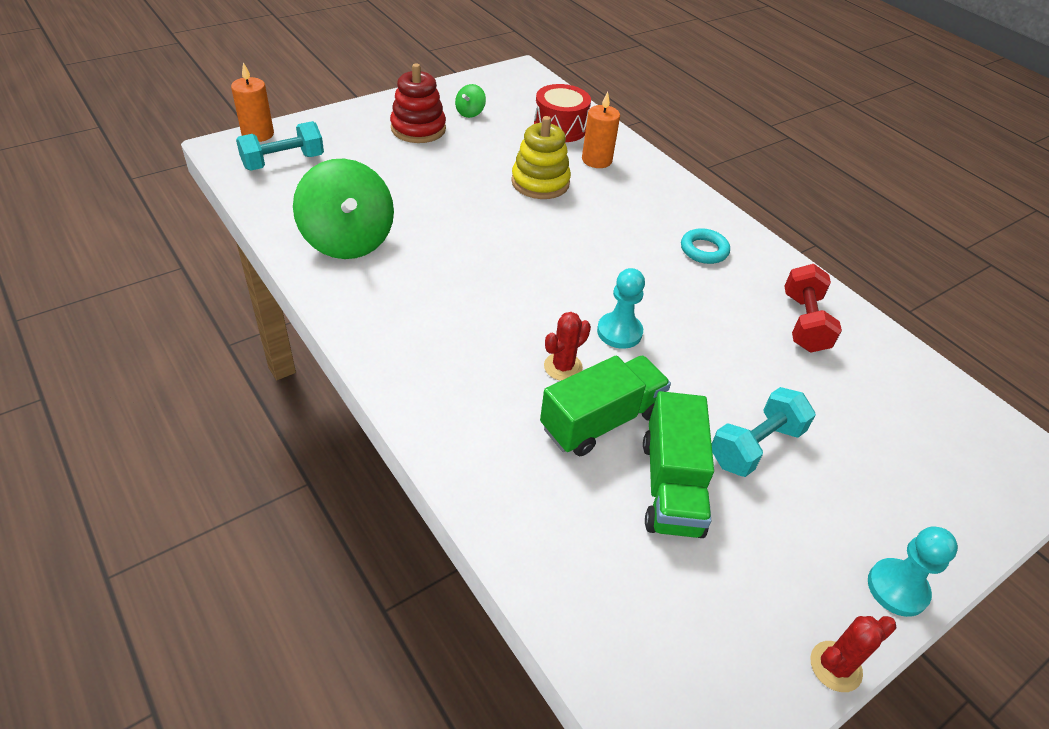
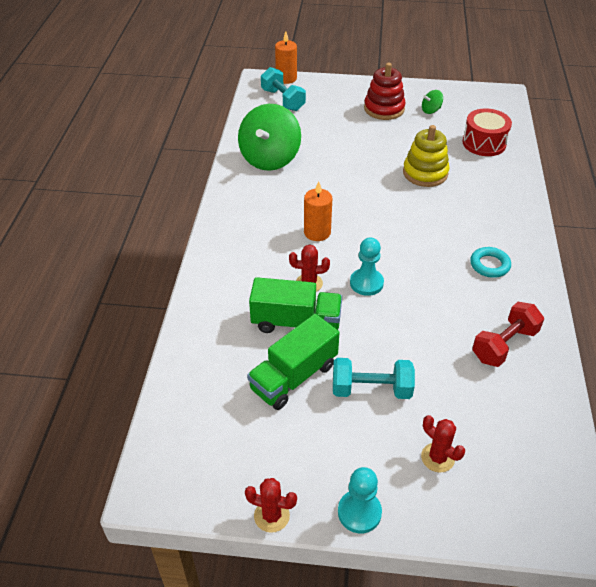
camera: 45 degrees right, 0 degrees up
(283, 162) = (283, 100): turquoise dumbbell -> turquoise dumbbell turned 45 degrees clockwise
(596, 160) = (484, 175): orange candle -> orange candle (317, 232)
(886, 475) = (437, 457): none -> red cactus

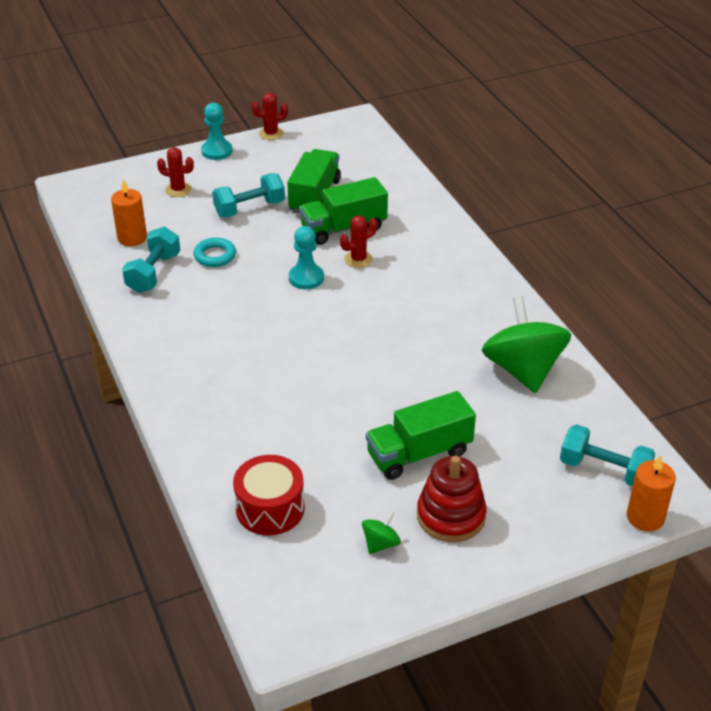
camera: 150 degrees right, 5 degrees down
(317, 232) = (390, 306): orange candle -> orange candle (132, 238)
(377, 139) = (419, 454): none -> green truck
(425, 173) = (323, 424): yellow stacking toy -> none
(489, 265) = (194, 338): turquoise ring -> turquoise ring (215, 256)
(504, 345) = (153, 273): red dumbbell -> turquoise dumbbell

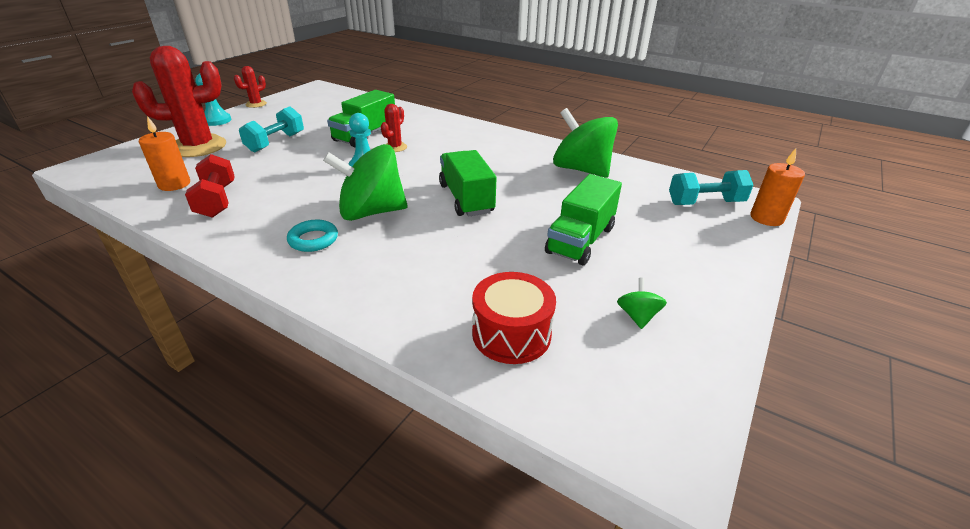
camera: 35 degrees left, 5 degrees down
(153, 273) = (217, 200): turquoise dumbbell -> red dumbbell
(178, 190) = (198, 147): red cactus -> red cactus, size x2.14
(215, 256) = (270, 175): turquoise ring -> turquoise ring (313, 239)
(266, 340) = (371, 212): none -> green spinning top
(314, 196) = (324, 125): green truck -> green truck (466, 198)
(451, 516) = (658, 271): red stacking toy -> none

